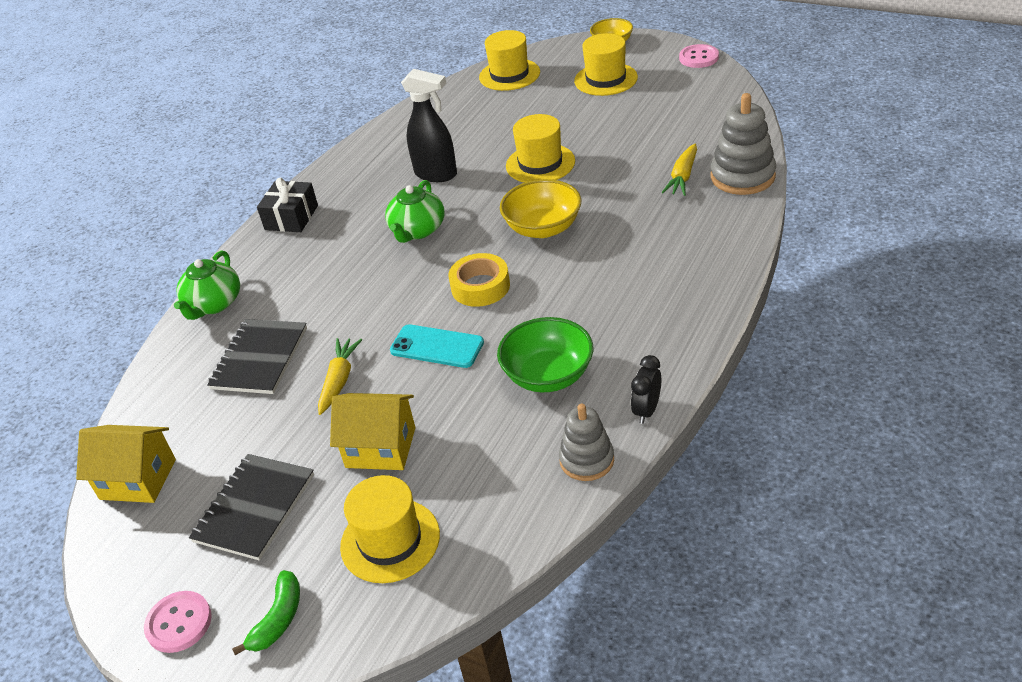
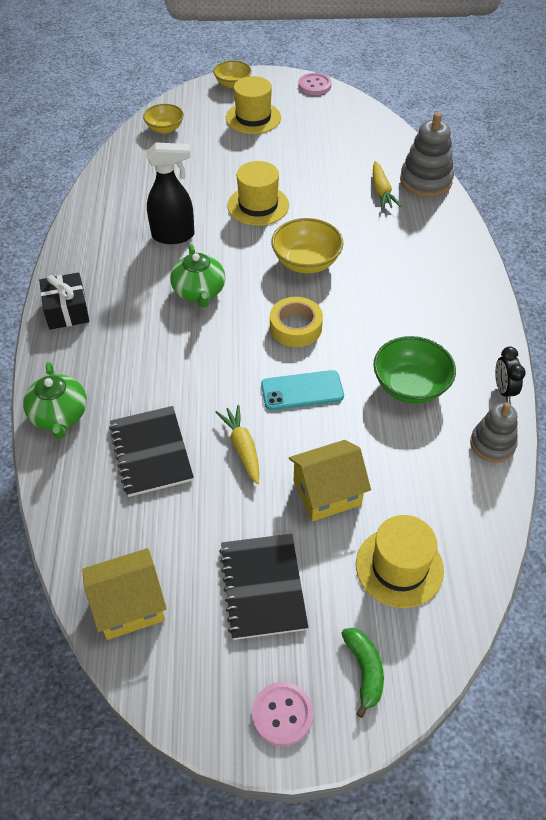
camera: 35 degrees left, 10 degrees up
(509, 75) = (165, 128): yellow hat -> yellow bowl

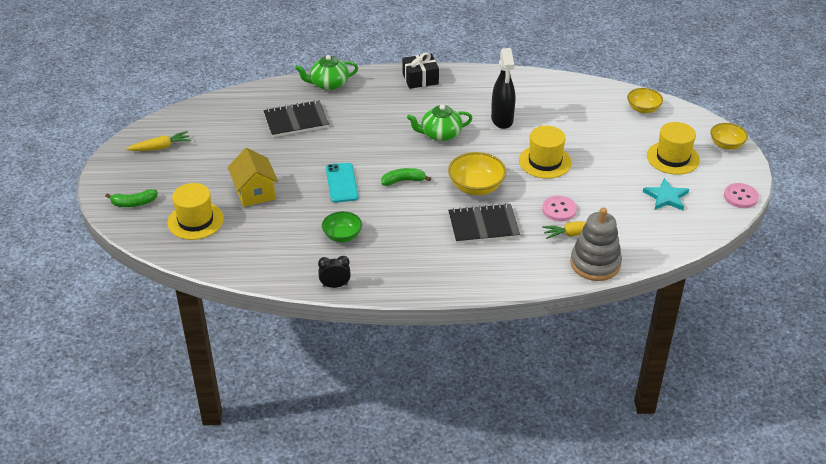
camera: 90 degrees right, 10 degrees down
(129, 606) = (193, 119): yellow house -> none
(242, 447) = (295, 157): yellow carrot -> yellow carrot (161, 147)
(263, 587) = (194, 166): black notebook -> black notebook (483, 225)
(282, 714) = (118, 173): pink button -> pink button (559, 210)
(295, 327) = (403, 181): yellow tape -> green banana
(317, 128) = (666, 197): none -> turquoise star
(410, 386) = (342, 236): green bowl -> green bowl, size x0.66
(492, 444) = (284, 273): grey stacking toy -> none

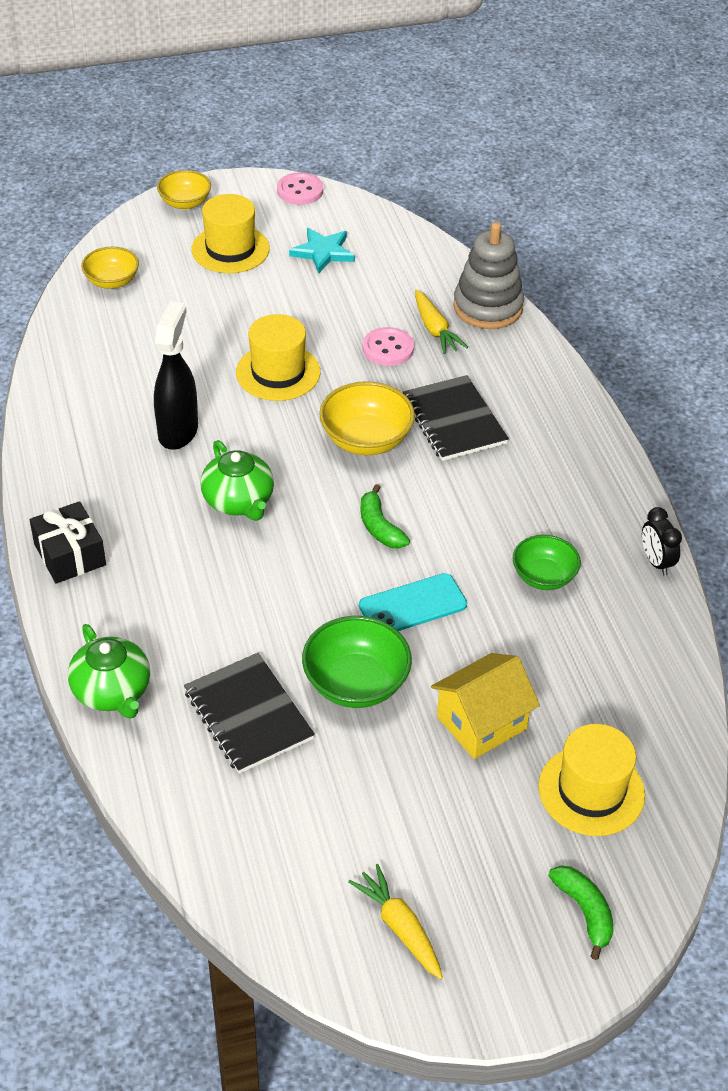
camera: 105 degrees left, 5 degrees up
(299, 156) = (356, 683): none -> green bowl
(502, 120) = (178, 431): black spray bottle -> black spray bottle turned 60 degrees counterclockwise

